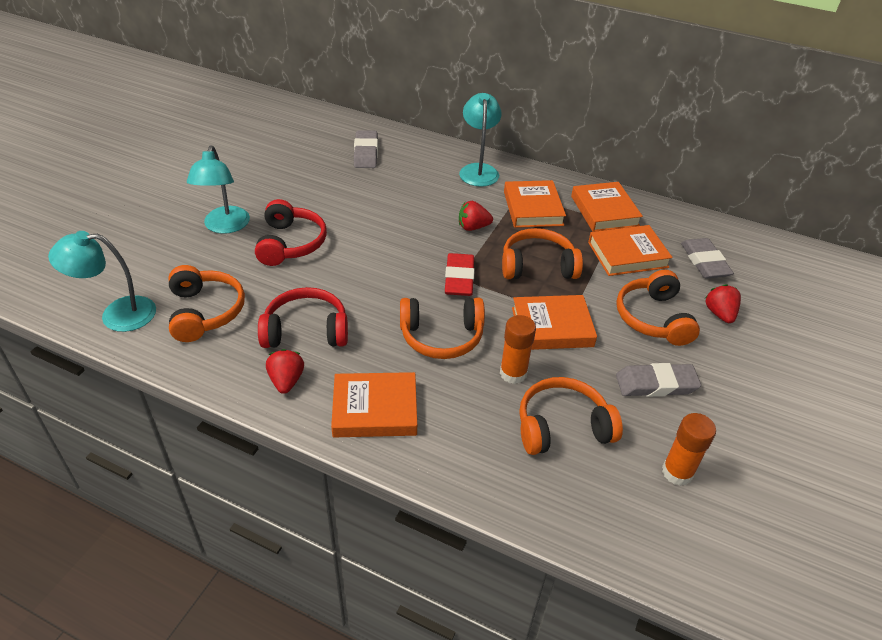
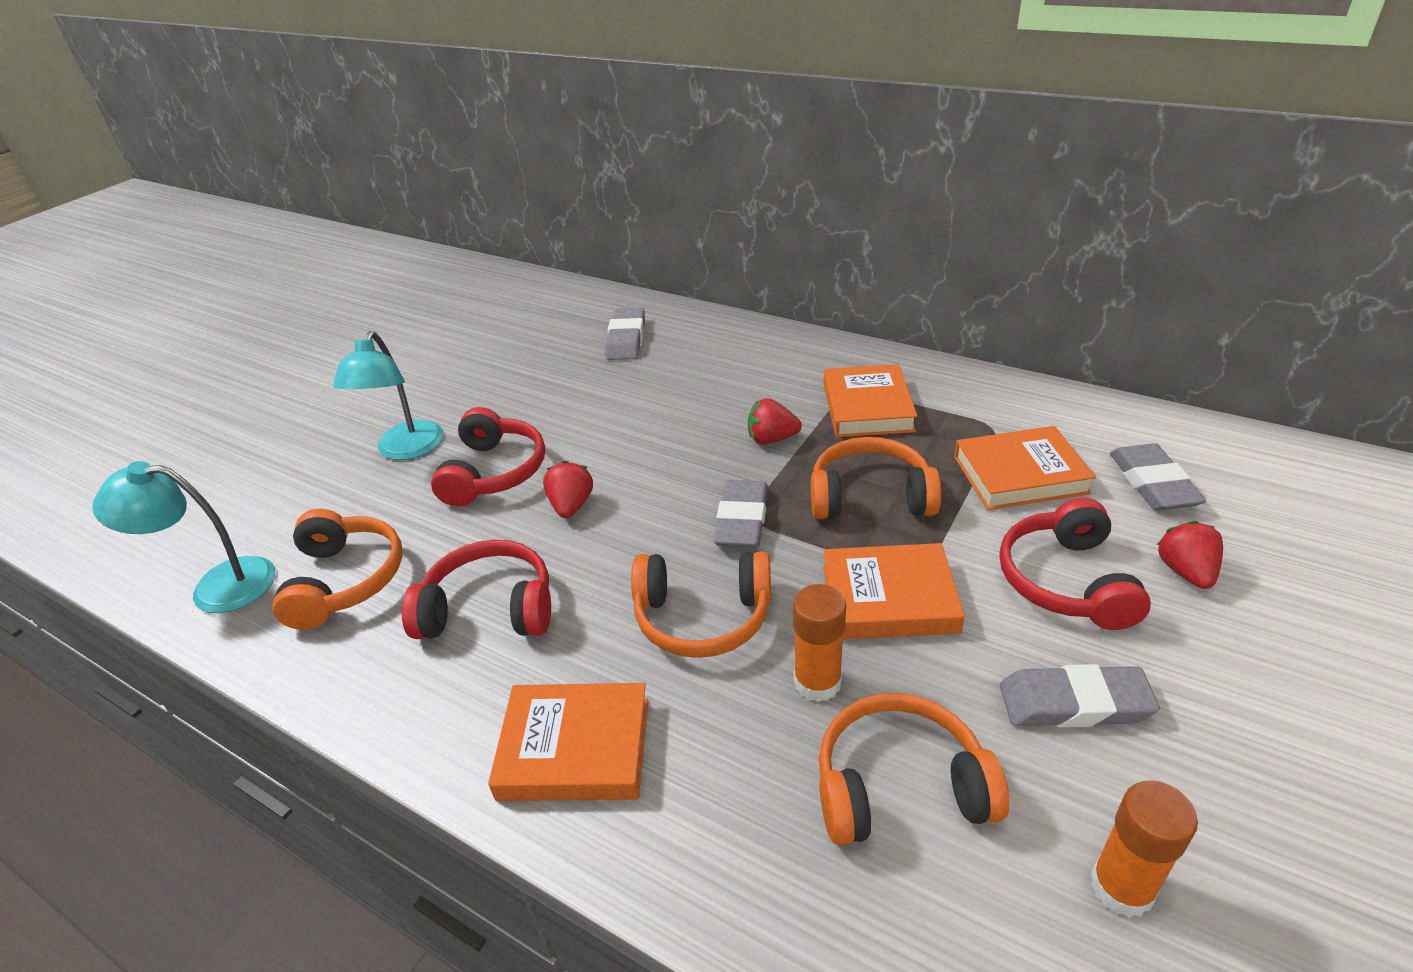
camera: 10 degrees right, 5 degrees down
(286, 381) = (441, 695): red strawberry -> red strawberry (571, 506)
(459, 278) = (742, 519): red eraser -> grey eraser
(478, 170) = (788, 355): turquoise lamp -> none
(604, 211) = (981, 407): orange book -> none
(653, 318) = (1065, 581): orange headphones -> red headphones

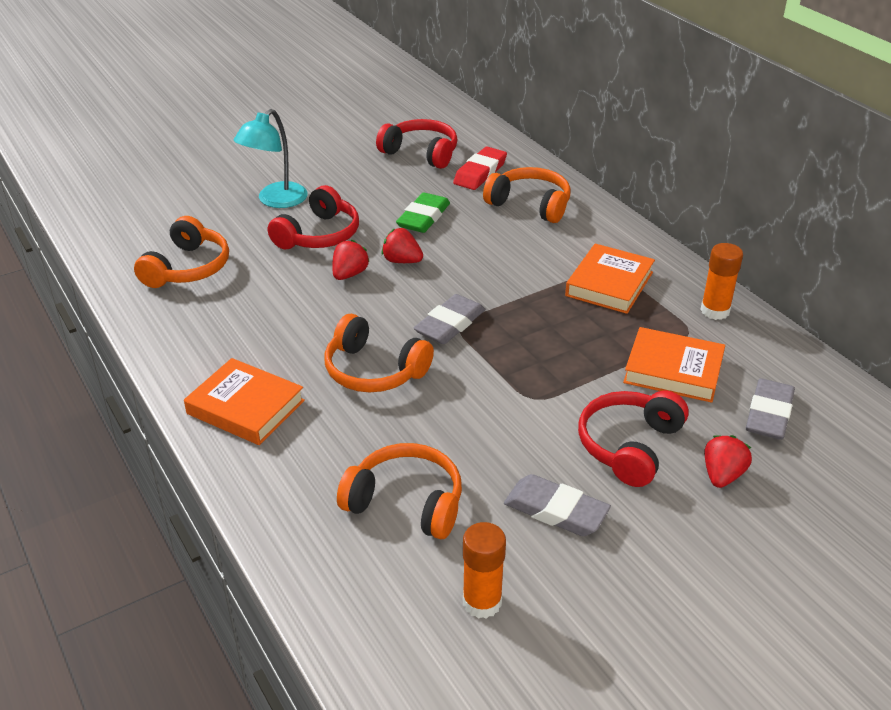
camera: 25 degrees right, 0 degrees up
(217, 586) = (119, 244): turquoise lamp -> none
(489, 608) = (255, 316): red headphones -> red headphones (421, 153)
(604, 407) = (423, 217): none -> green eraser
(626, 339) = (480, 173): grey eraser -> red eraser
(771, 439) = (518, 280): red strawberry -> red strawberry (402, 261)
(817, 682) = (409, 433): orange glue stick -> orange glue stick (715, 311)
(870, 496) = (550, 343): orange headphones -> orange headphones (530, 204)
(889, 598) = (499, 407): orange book -> none

